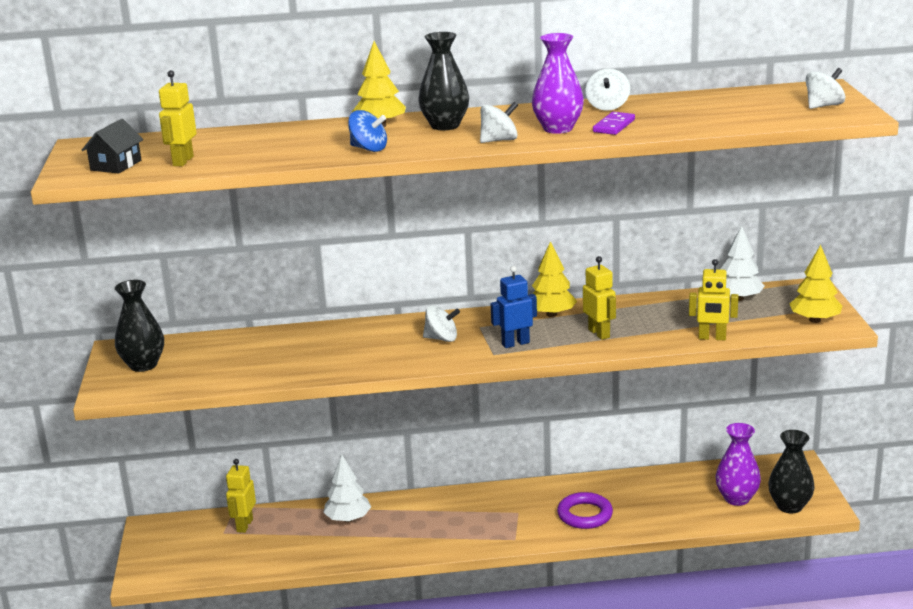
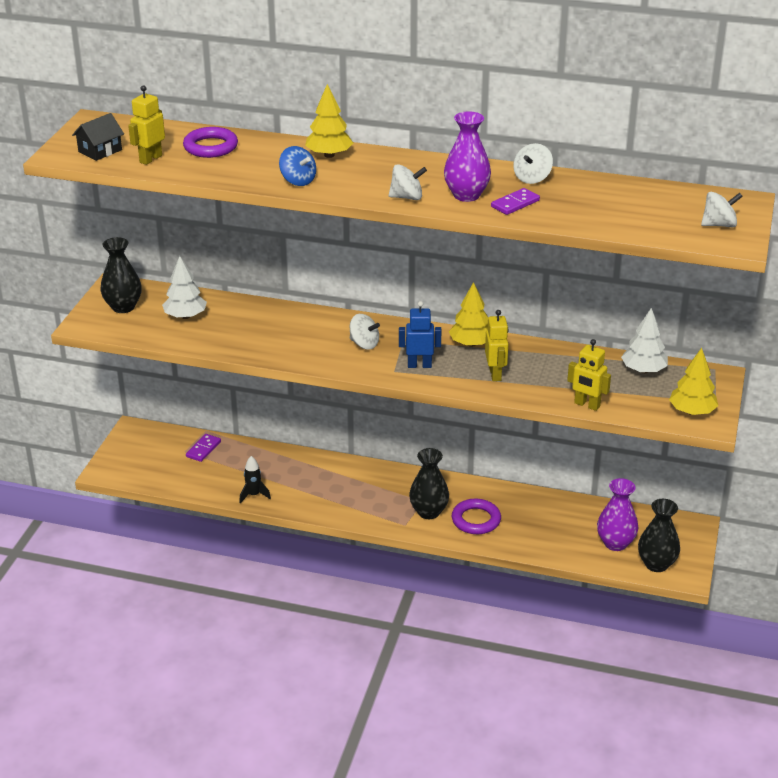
camera: 20 degrees right, 10 degrees up
(242, 141) = (210, 147): none -> purple ring
(244, 525) = (203, 449): yellow robot -> purple domino
(331, 554) = (254, 495): none -> black rocket
(348, 519) = (285, 467): white tree -> white tree (185, 316)
(445, 126) = (379, 168): black vase -> black vase (428, 512)

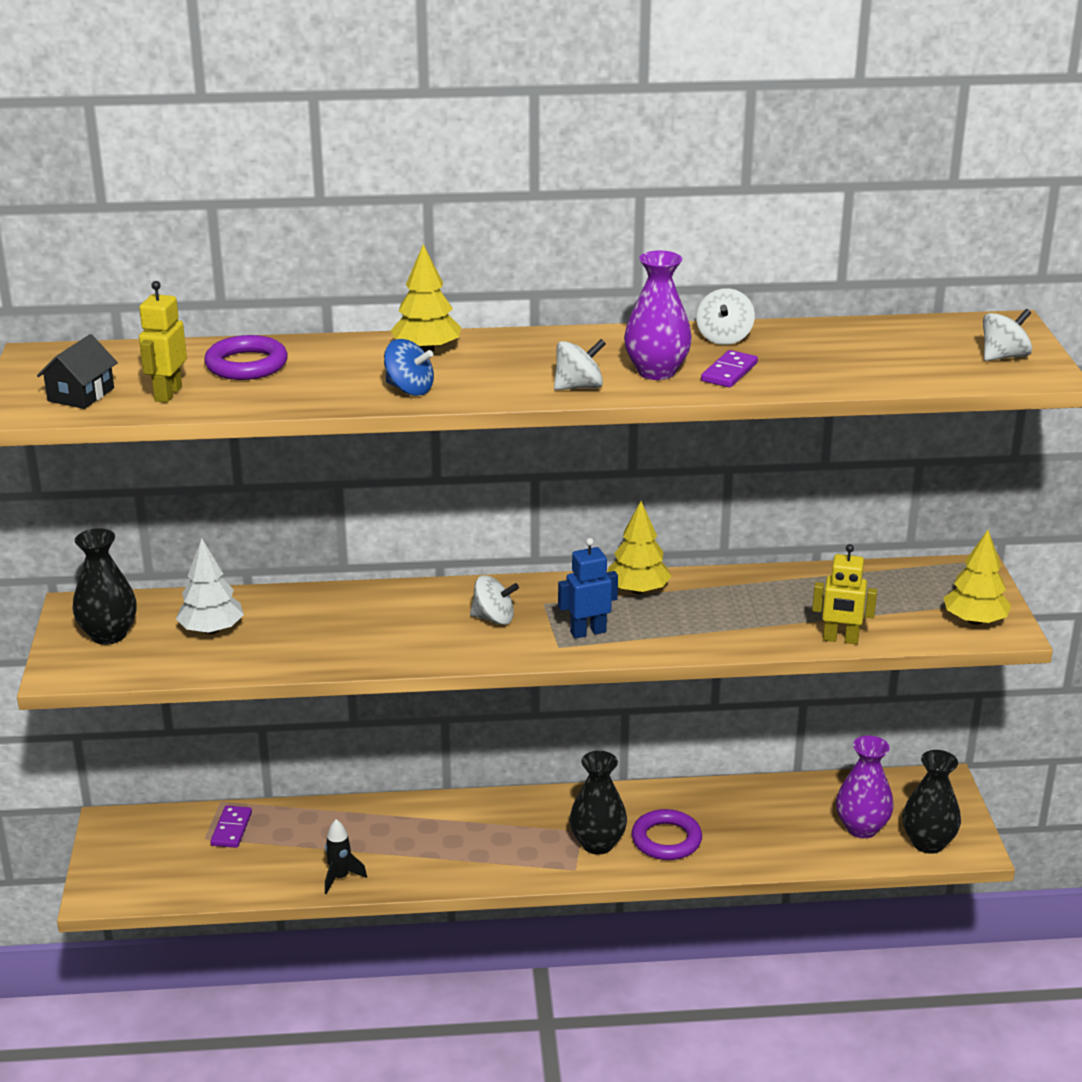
camera: 20 degrees left, 5 degrees down
(495, 374) = (696, 623): yellow robot -> none
(643, 370) = (880, 581): white tree -> none

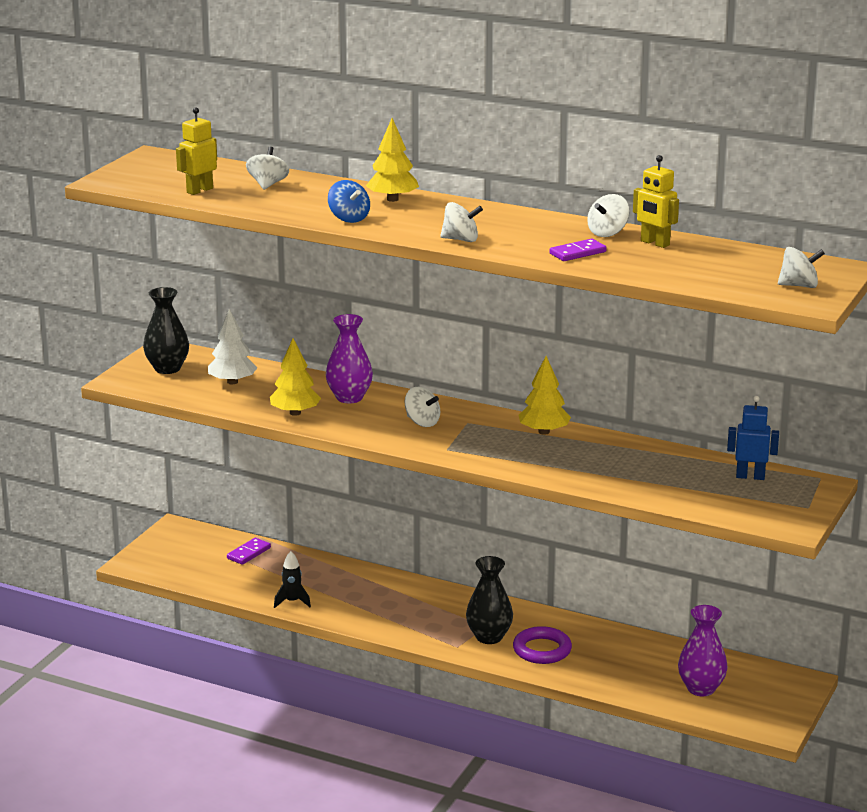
camera: 30 degrees right, 5 degrees down
(81, 394) = (149, 180): black house -> none
(246, 365) = (268, 184): purple ring -> white spinning top
(588, 632) = (477, 446): blue robot -> blue robot (750, 476)
(656, 372) = (527, 242): purple vase -> purple vase (349, 397)
(840, 639) = (655, 498): yellow robot -> yellow robot (654, 243)
(928, 843) = (743, 714): black vase -> none
(974, 620) = (776, 514): yellow tree -> yellow tree (295, 413)

